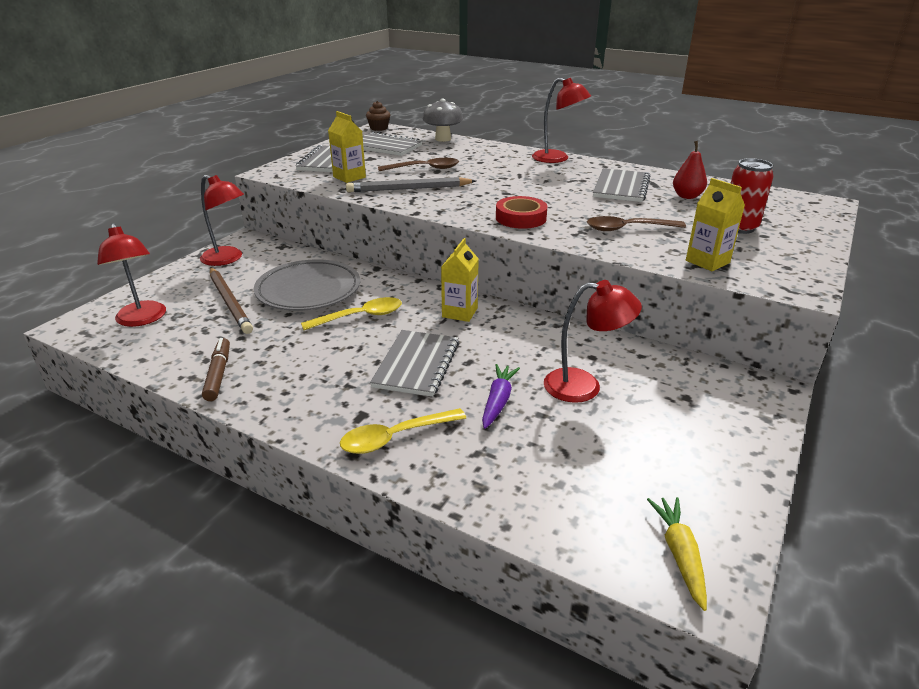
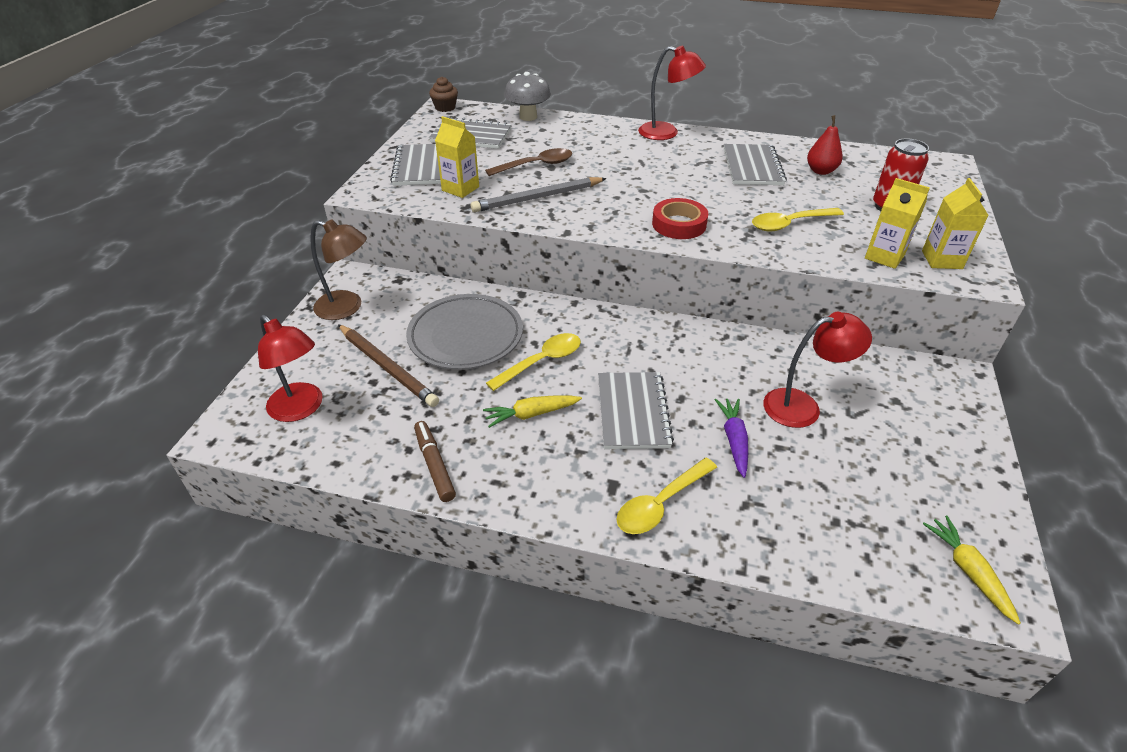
camera: 15 degrees left, 10 degrees up
(228, 259) = (347, 307): red lamp -> brown lamp
(325, 352) = (531, 414): none -> yellow carrot
(460, 312) = (640, 338): yellow carton -> yellow carton (941, 260)
(627, 229) = (789, 224): brown spoon -> yellow spoon

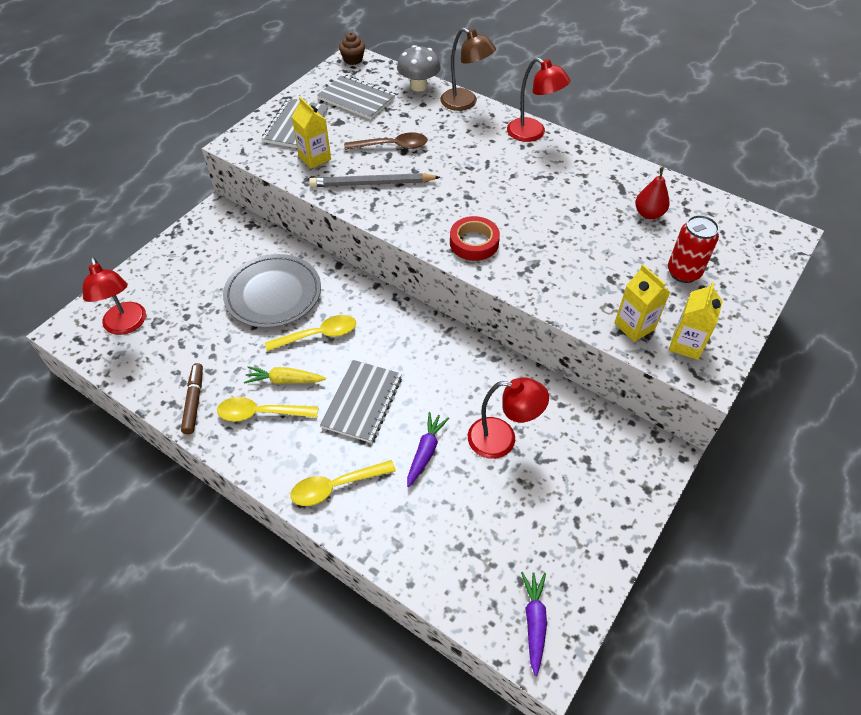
camera: 20 degrees right, 10 degrees up
(347, 307) = (199, 242): brown lamp -> brown lamp (465, 103)
(387, 367) = (202, 306): brown pencil -> none
(752, 167) = (586, 193): grey notebook -> none
(789, 224) = (573, 268): yellow spoon -> yellow spoon (261, 413)
(968, 571) = (534, 622): yellow carrot -> purple carrot

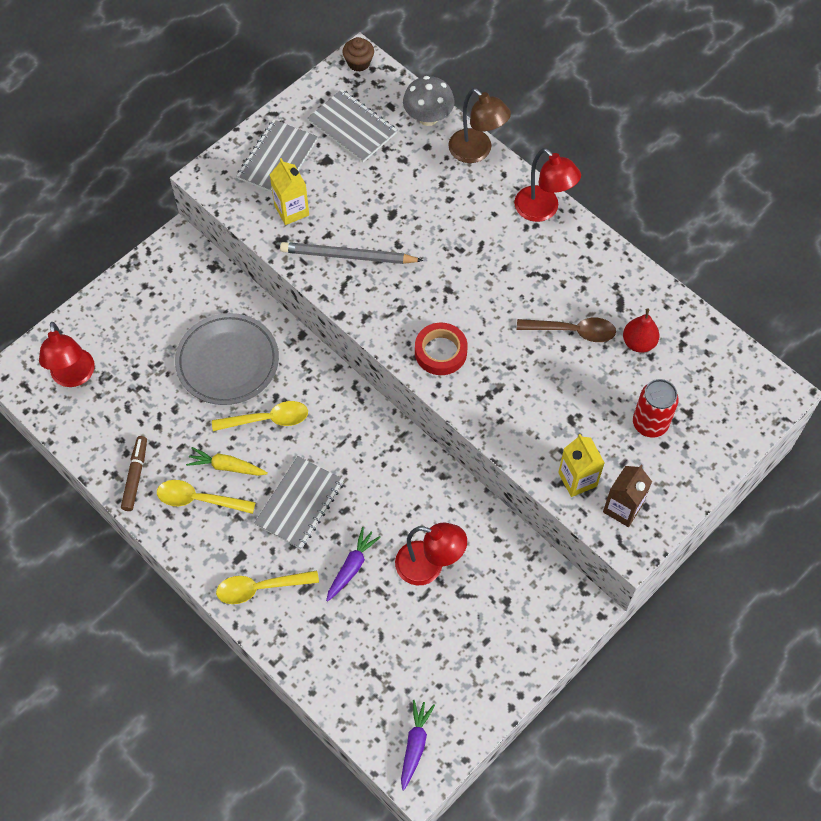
camera: 10 degrees right, 10 degrees up
(392, 146) = (380, 205): brown spoon -> brown spoon (573, 331)
(686, 344) = (622, 508): yellow carton -> brown carton

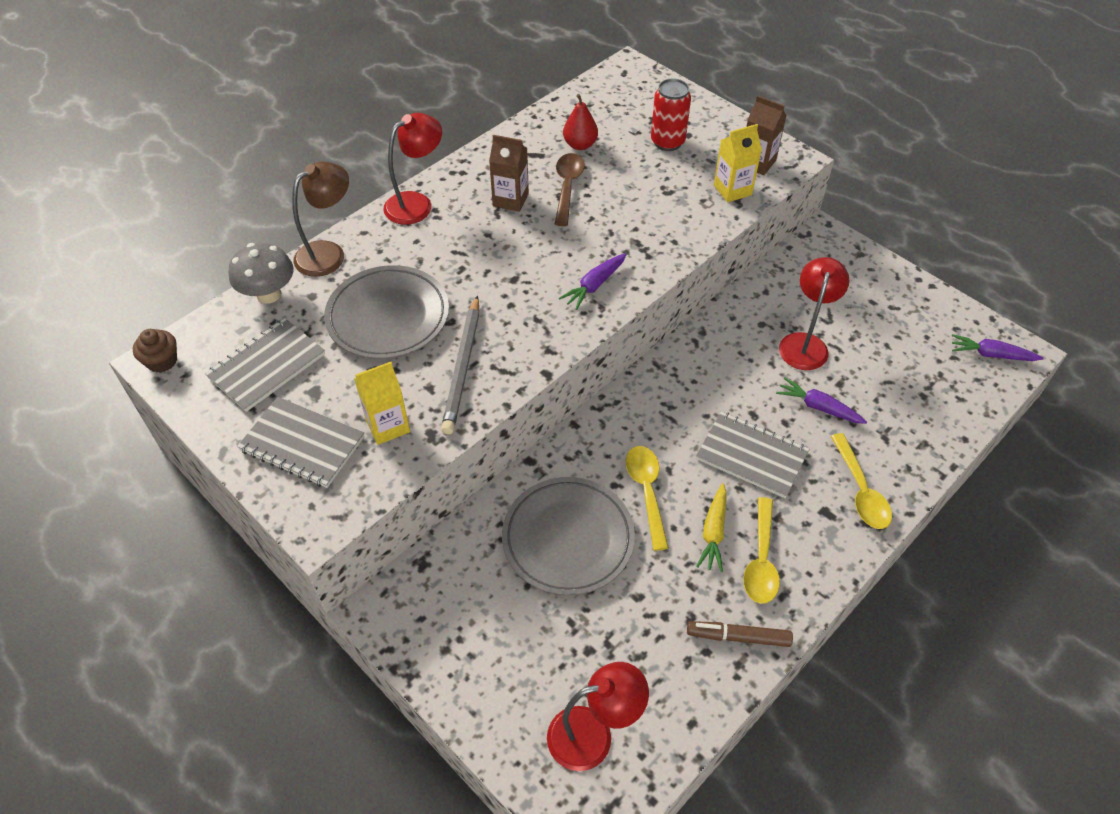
camera: 90 degrees left, 10 degrees down
(403, 201) = (388, 317): none -> grey plate
(440, 352) = (594, 285): red tape -> purple carrot
(552, 284) = (510, 200): none -> brown carton

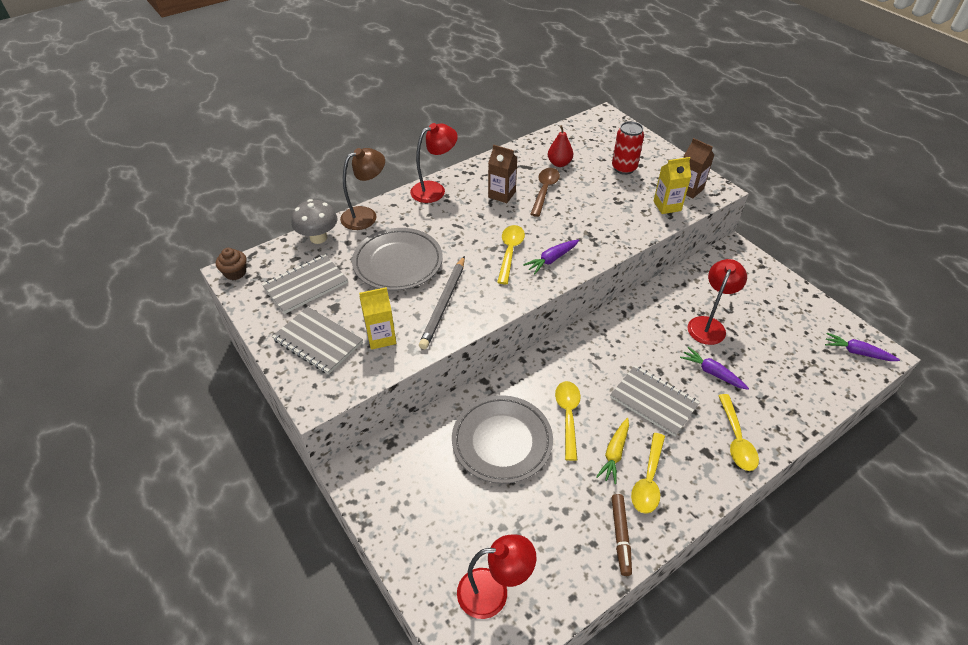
camera: 10 degrees right, 5 degrees down
(537, 282) = (510, 252): none -> yellow spoon
(738, 637) = (620, 536): brown marker -> brown marker turned 105 degrees counterclockwise

